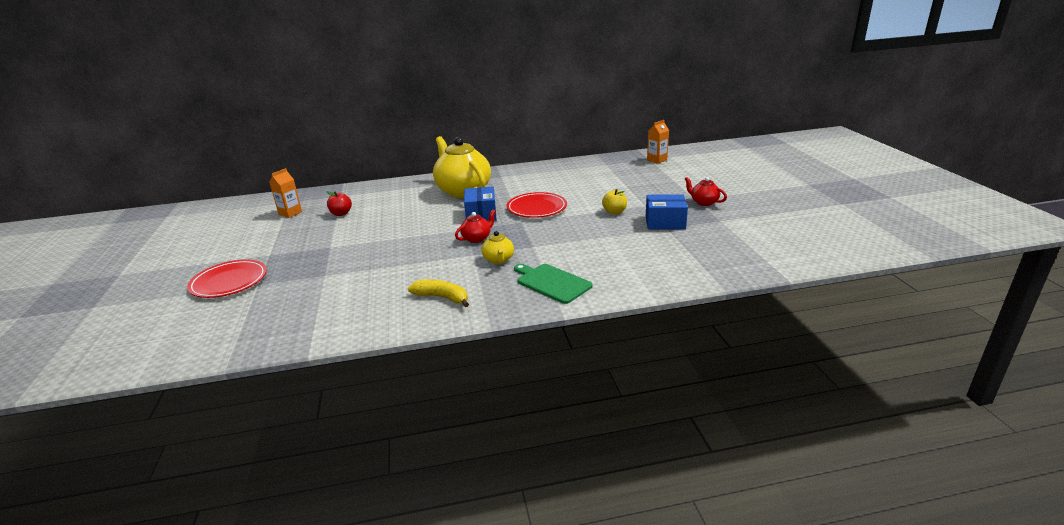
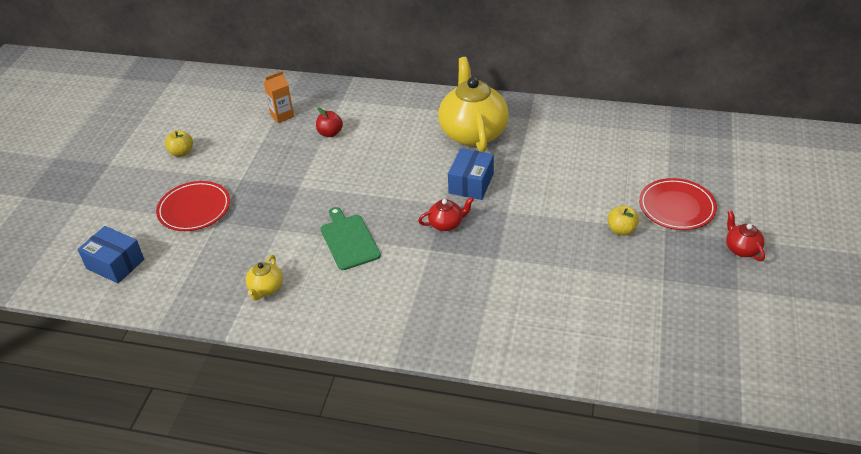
camera: 25 degrees right, 15 degrees up
(198, 252) = (181, 152): none -> yellow apple
(442, 297) = (370, 304): yellow banana -> none
(498, 260) = (450, 267): yellow teapot -> yellow teapot (266, 289)
(536, 208) = (537, 192): red plate -> red plate (676, 207)
(551, 283) = (484, 323): green cutting board -> green cutting board (349, 240)
(657, 160) = (740, 144): orange carton -> none
(665, 222) = (668, 269): blue box -> blue box (115, 264)

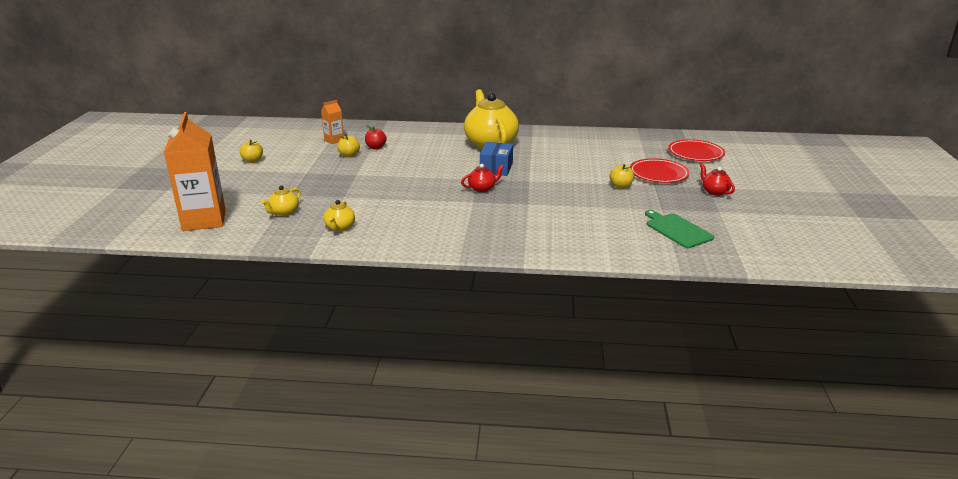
camera: 10 degrees left, 15 degrees down
(115, 264) = (204, 220): blue box -> orange carton
(194, 209) = (269, 189): red plate -> red plate (695, 153)
(206, 255) = (284, 212): none -> yellow teapot
(296, 147) = (349, 155): none -> yellow apple
(349, 240) = (404, 200): green cutting board -> green cutting board (677, 230)

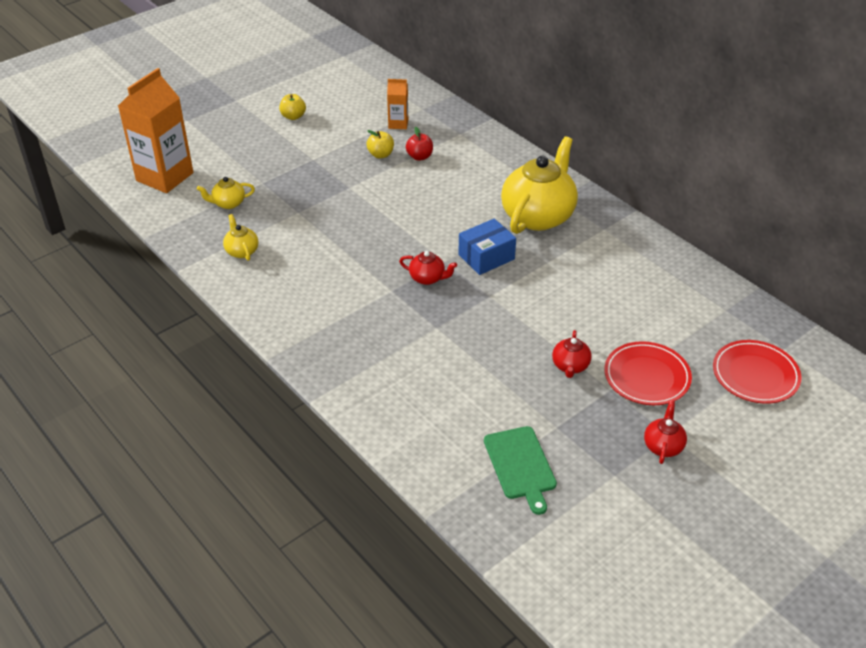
camera: 45 degrees right, 15 degrees up
(340, 227) = (242, 251): yellow teapot -> yellow teapot turned 105 degrees clockwise
(620, 186) = (570, 366): yellow apple -> red teapot
(677, 230) = (520, 465): green cutting board -> green cutting board turned 150 degrees clockwise

